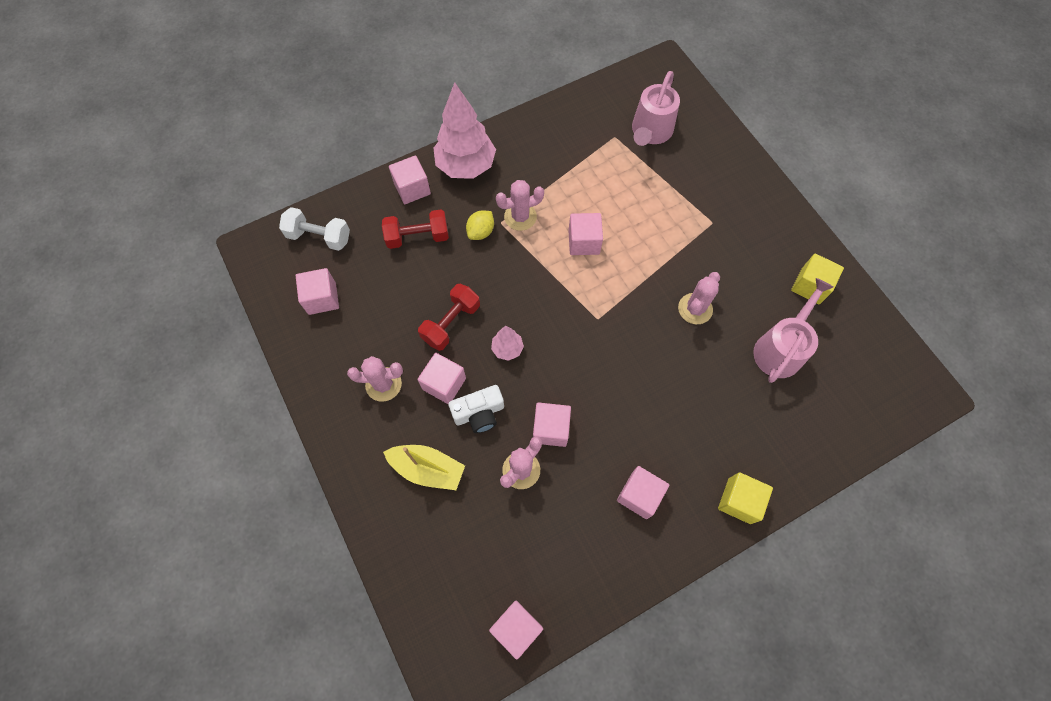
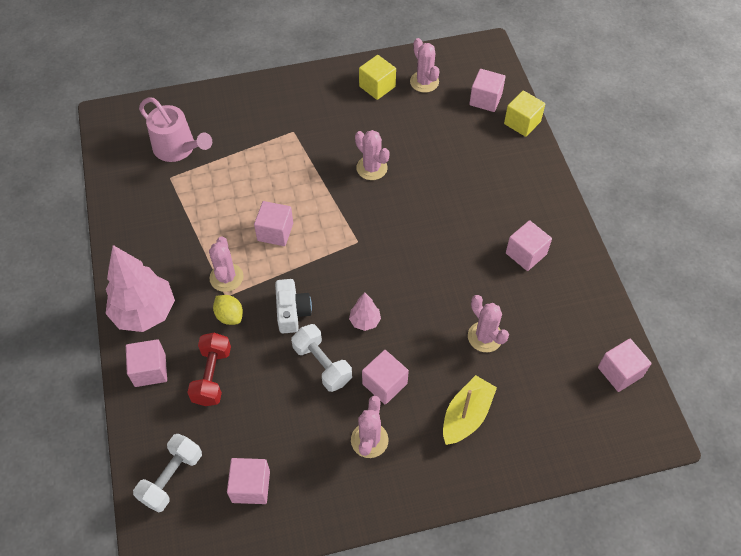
camera: 75 degrees left, 10 degrees down
(451, 323) = (322, 364): red dumbbell -> white dumbbell
(479, 413) = (422, 359): white camera -> white camera (292, 312)
(550, 429) = (452, 304): pink cube -> pink cube (485, 99)
(739, 501) = (544, 188): yellow cube -> yellow cube (522, 122)
(780, 348) = (425, 123): pink watering can -> none
(840, 333) = (424, 82): none -> pink cactus

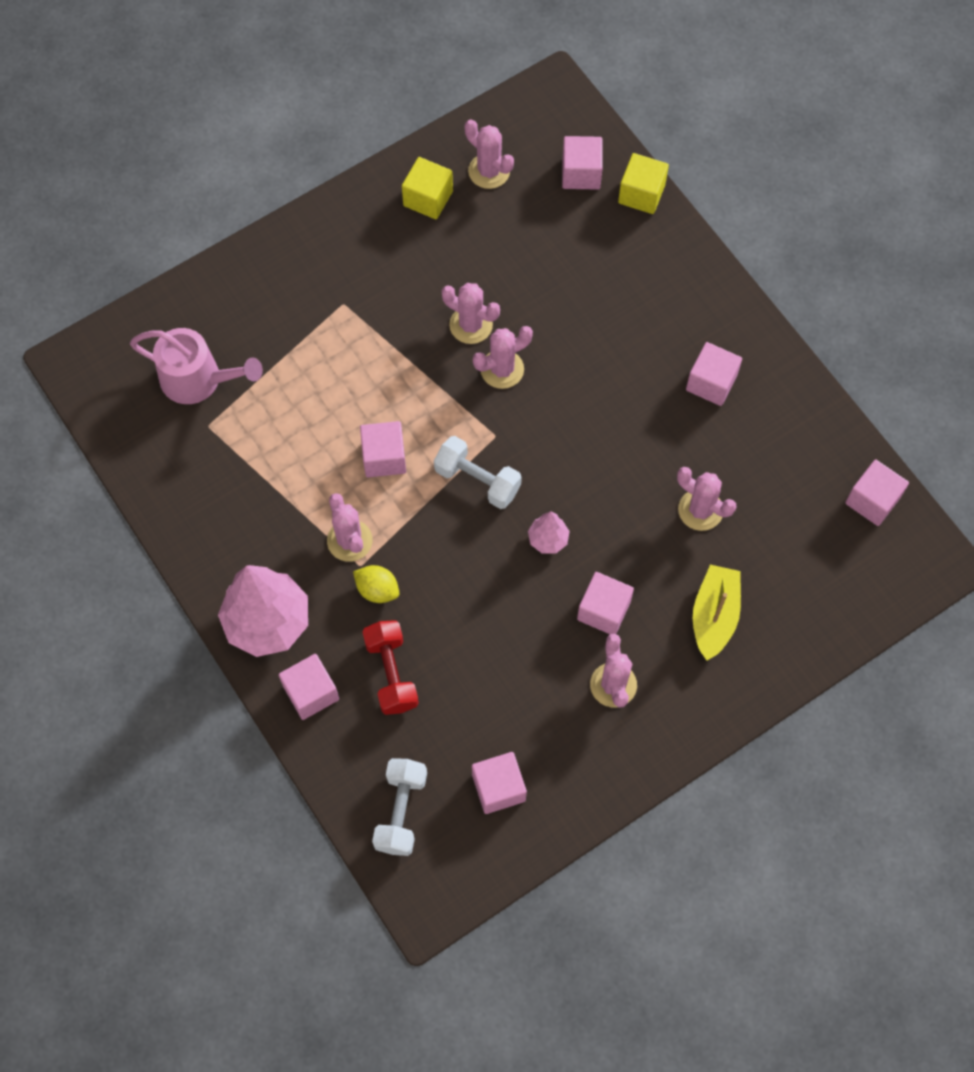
camera: 20 degrees left, 10 degrees up
(292, 312) = (453, 558): white camera -> none
(322, 364) = (519, 612): white dumbbell -> white dumbbell (477, 480)
(381, 201) = (502, 369): none -> pink cactus

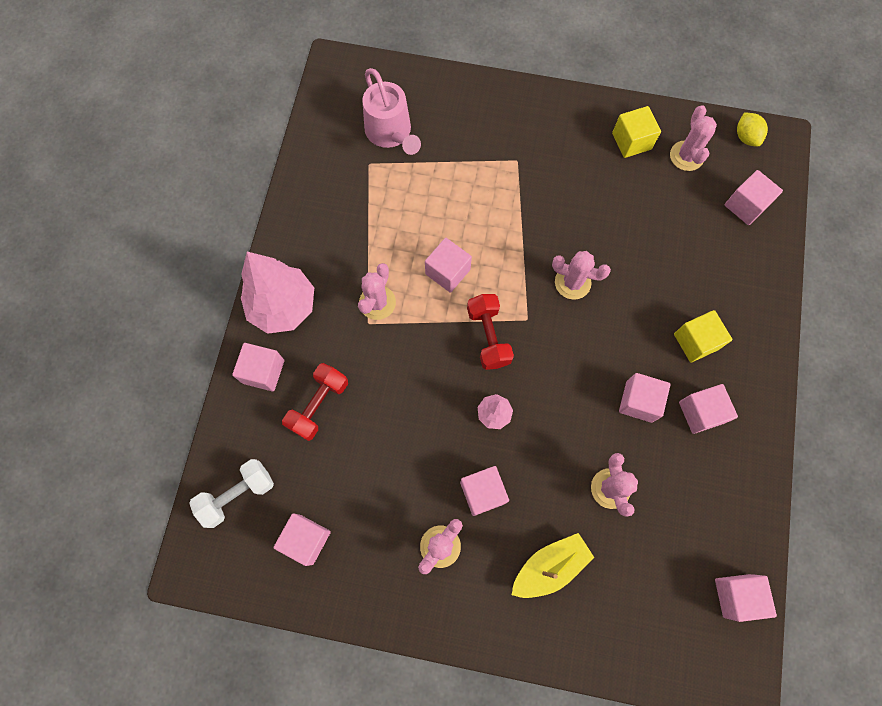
camera: 45 degrees right, 5 degrees up
(377, 590) = (362, 347): yellow lemon -> yellow lemon (746, 137)
(471, 325) = (581, 239): pink cactus -> none
(477, 480) = (488, 336): white dumbbell -> red dumbbell
(641, 194) = (774, 251): yellow cube -> yellow cube (696, 341)
(654, 419) = (639, 401): none -> pink cube

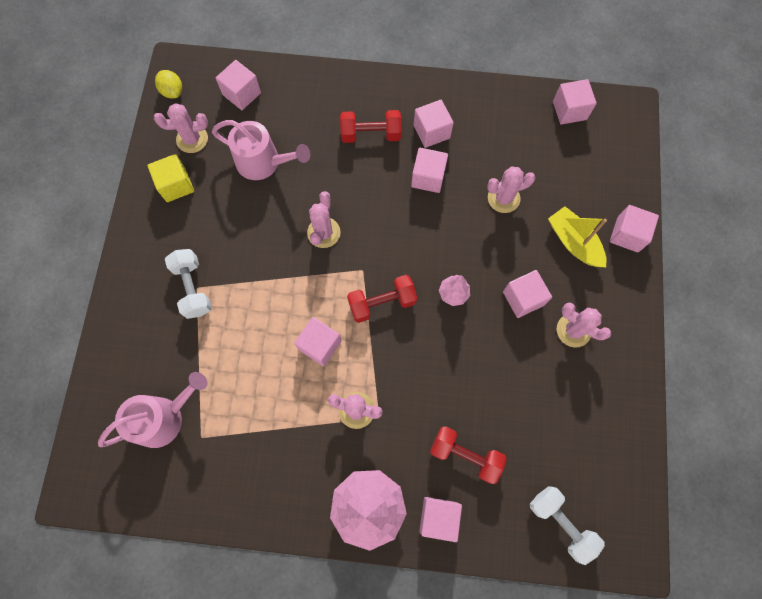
camera: 95 degrees left, 0 degrees up
(306, 539) = (589, 449): pink cube -> pink cube (627, 234)
(517, 157) = (193, 288): none -> white dumbbell
(658, 225) = (263, 162): none -> pink watering can
(696, 341) = (371, 134): yellow cube -> red dumbbell
(746, 137) = (172, 91): yellow lemon -> yellow lemon turned 75 degrees clockwise

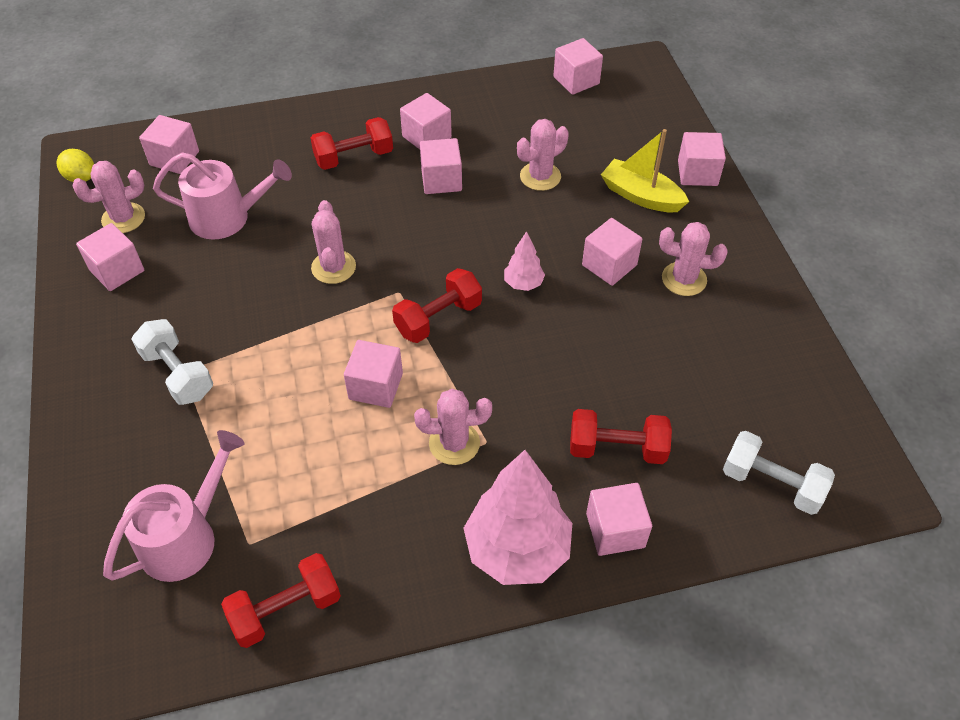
camera: 20 degrees left, 20 degrees down
(176, 185) = (117, 270): yellow cube -> pink cube
(210, 493) = (286, 609): none -> red dumbbell

